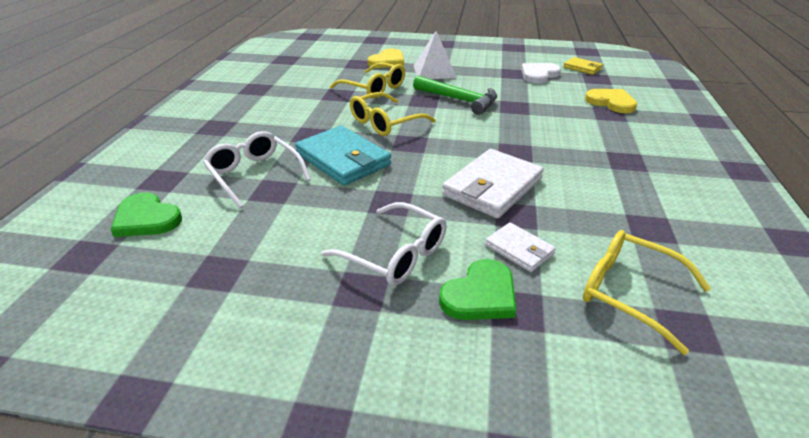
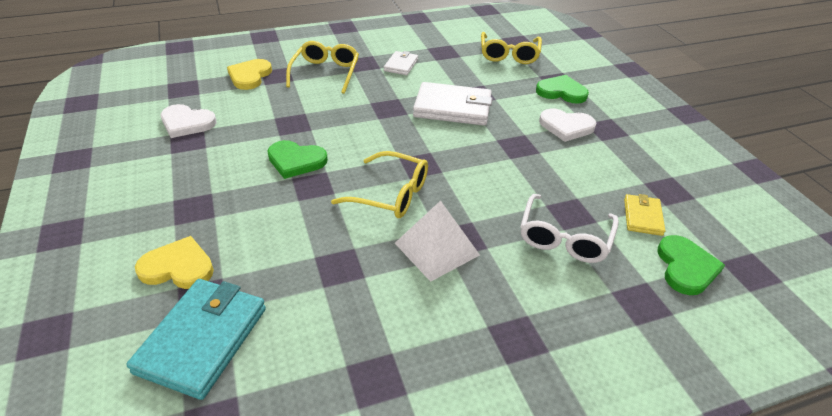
camera: 120 degrees left, 5 degrees up
(343, 159) = (485, 193): turquoise wallet -> turquoise wallet (202, 339)
(374, 88) = (299, 239): yellow glasses -> yellow glasses (325, 73)
(395, 254) = (566, 126): white glasses -> white heart
(434, 71) = (206, 204): white pyramid -> white pyramid (436, 249)
(459, 100) = (296, 161): green hammer -> green heart
(519, 249) = (511, 87): white wallet -> white wallet (401, 65)
(582, 68) = (150, 99): yellow wallet -> yellow wallet (642, 217)

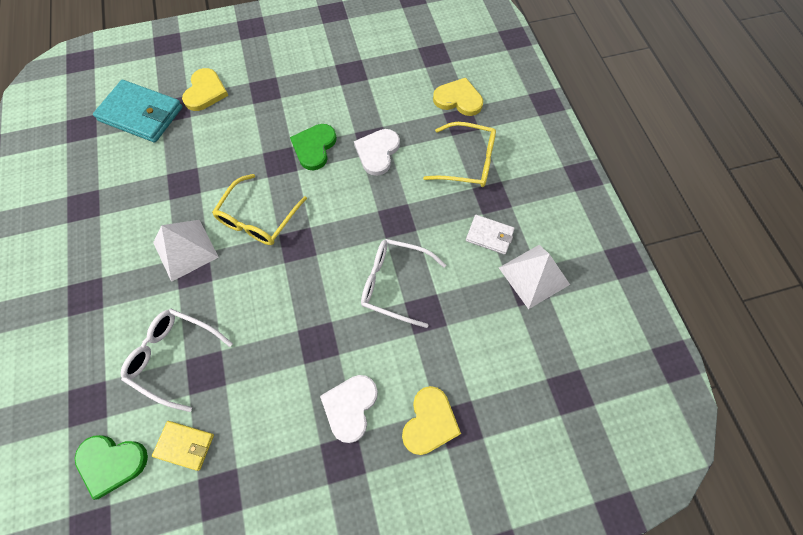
camera: 95 degrees right, 25 degrees up
(187, 123) = (377, 67): white heart -> white heart (377, 152)
(434, 49) = (534, 276): none -> white pyramid
(453, 108) = (394, 283): white wallet -> white glasses
(509, 55) = (528, 371): yellow glasses -> none
(561, 92) = (429, 422): green heart -> yellow heart

